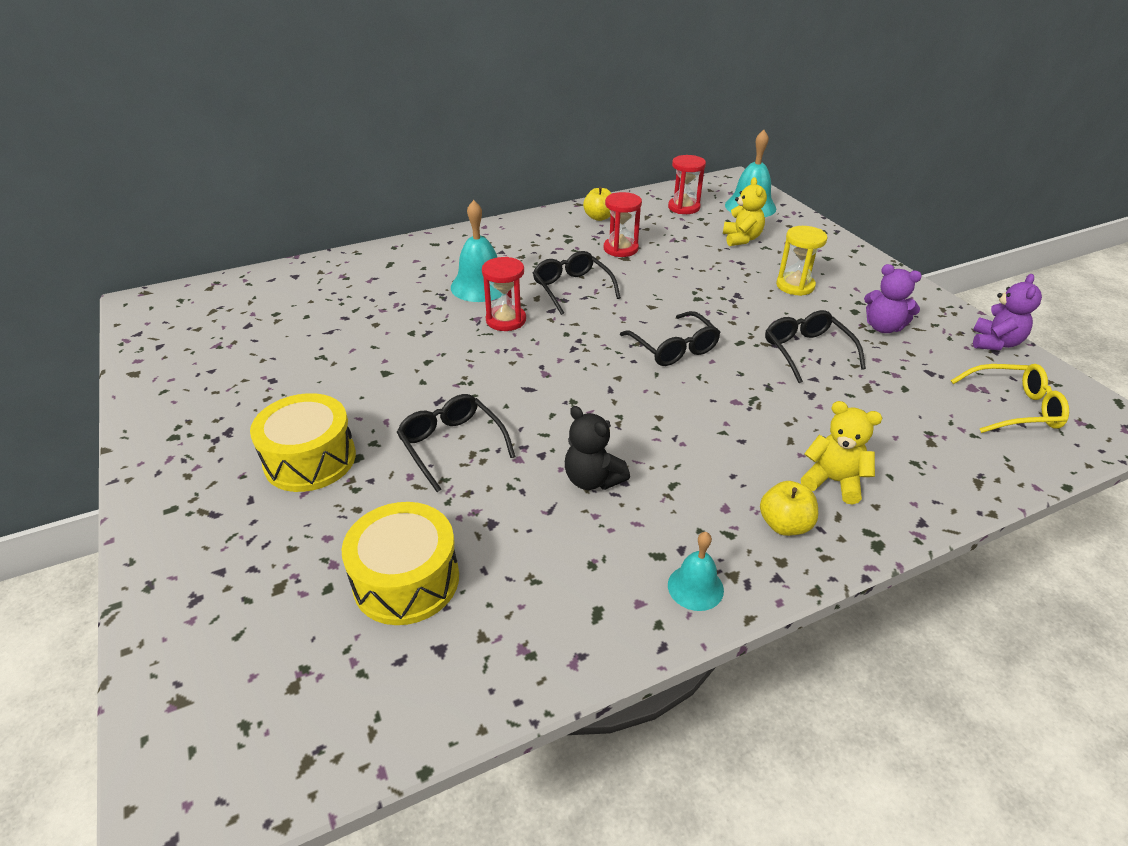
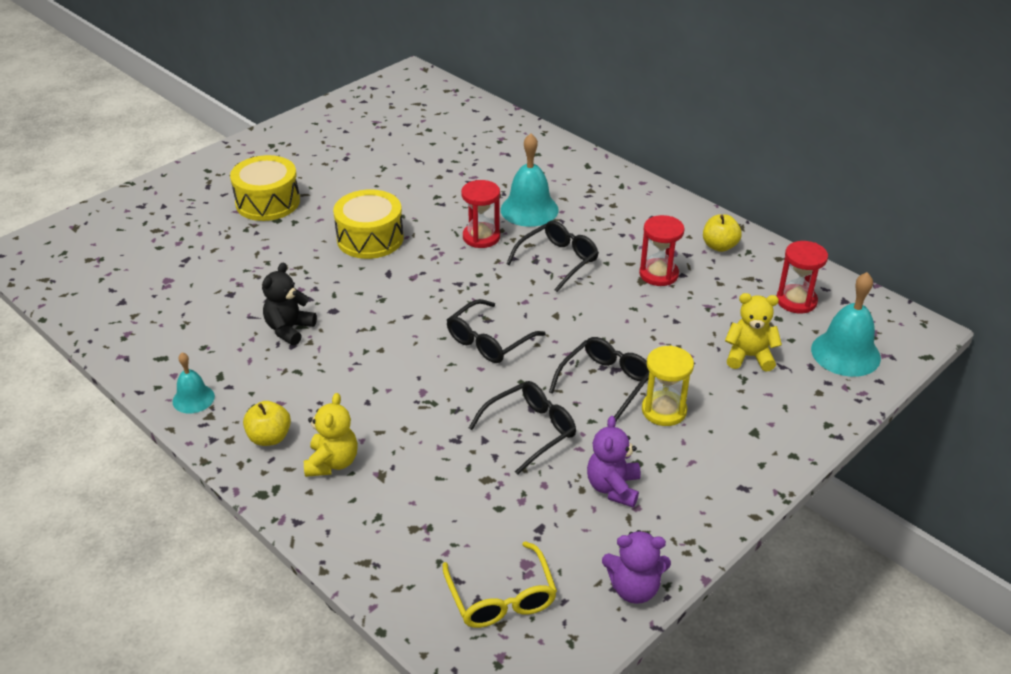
camera: 70 degrees right, 0 degrees up
(406, 580) = (171, 273): yellow drum -> yellow drum (370, 238)
(451, 445) = (304, 255): black glasses -> black glasses (605, 382)
(741, 239) = (749, 356): yellow teddy bear -> yellow teddy bear turned 150 degrees counterclockwise

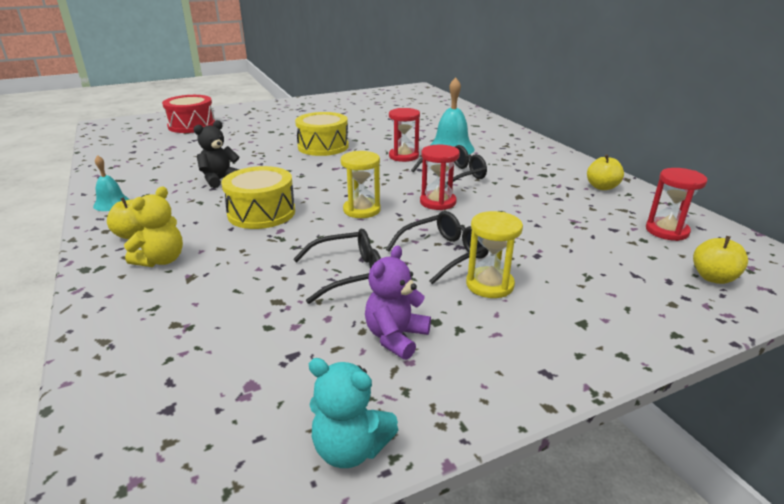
camera: 20 degrees right, 10 degrees down
(153, 229) = (192, 125): none -> red drum
(268, 202) = (274, 124): yellow drum -> yellow drum (261, 213)
(489, 341) = (362, 210): black glasses -> yellow hourglass
(501, 597) = (195, 412): yellow glasses -> none
(634, 588) = (350, 448): purple teddy bear -> turquoise teddy bear
(658, 274) = (537, 195): red hourglass -> red hourglass (438, 202)
(749, 356) = (601, 261): yellow teddy bear -> none
(845, 353) = (713, 278): turquoise bell -> yellow apple

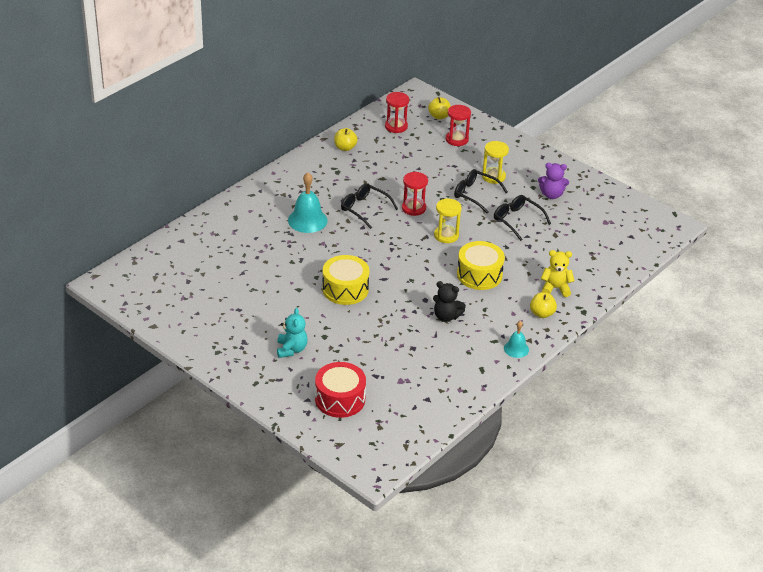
camera: 115 degrees left, 10 degrees up
(350, 448) = (611, 191): turquoise teddy bear -> turquoise teddy bear (291, 349)
(403, 156) = (341, 240): red hourglass -> red hourglass (457, 139)

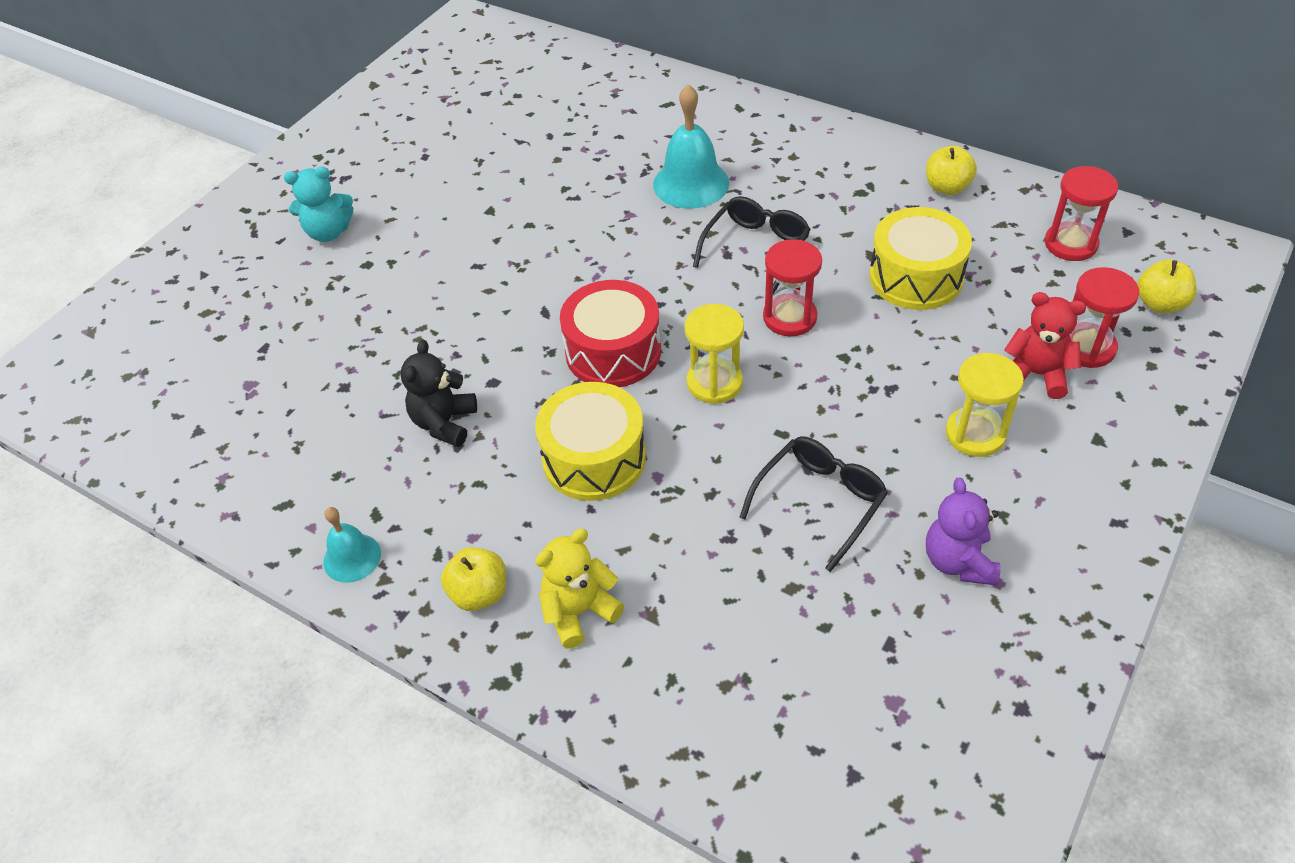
camera: 85 degrees right, 10 degrees up
(340, 399) = (202, 312): red drum -> red drum (613, 351)
(345, 289) = (501, 266): yellow drum -> yellow drum (916, 277)
(467, 155) = (1036, 374): none -> red teddy bear
(475, 194) = (886, 410): black glasses -> none
(555, 288) = (579, 611): yellow teddy bear -> yellow teddy bear turned 120 degrees counterclockwise

